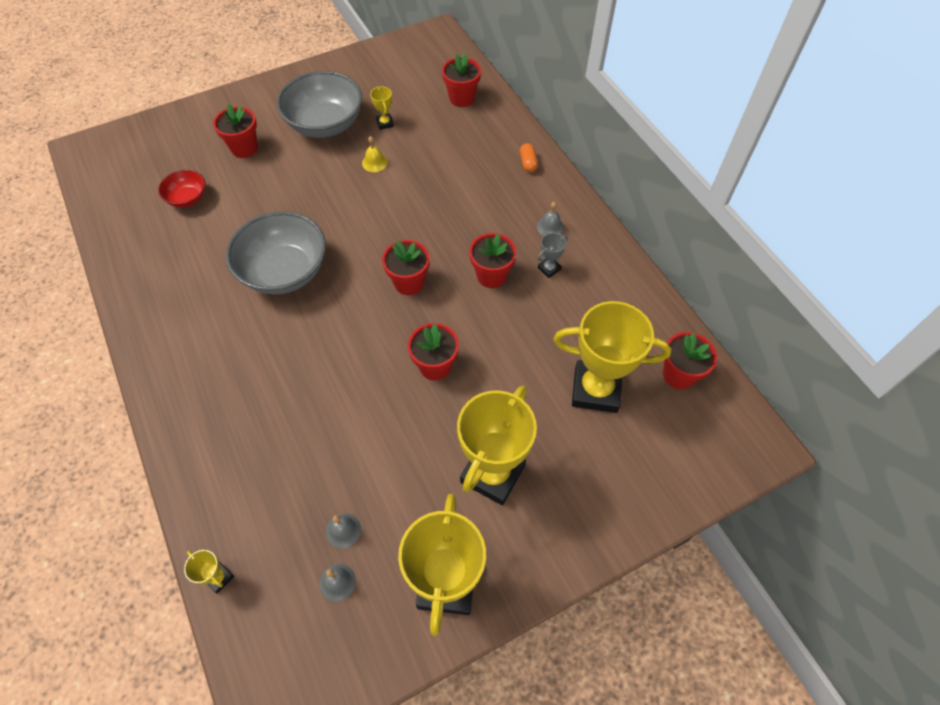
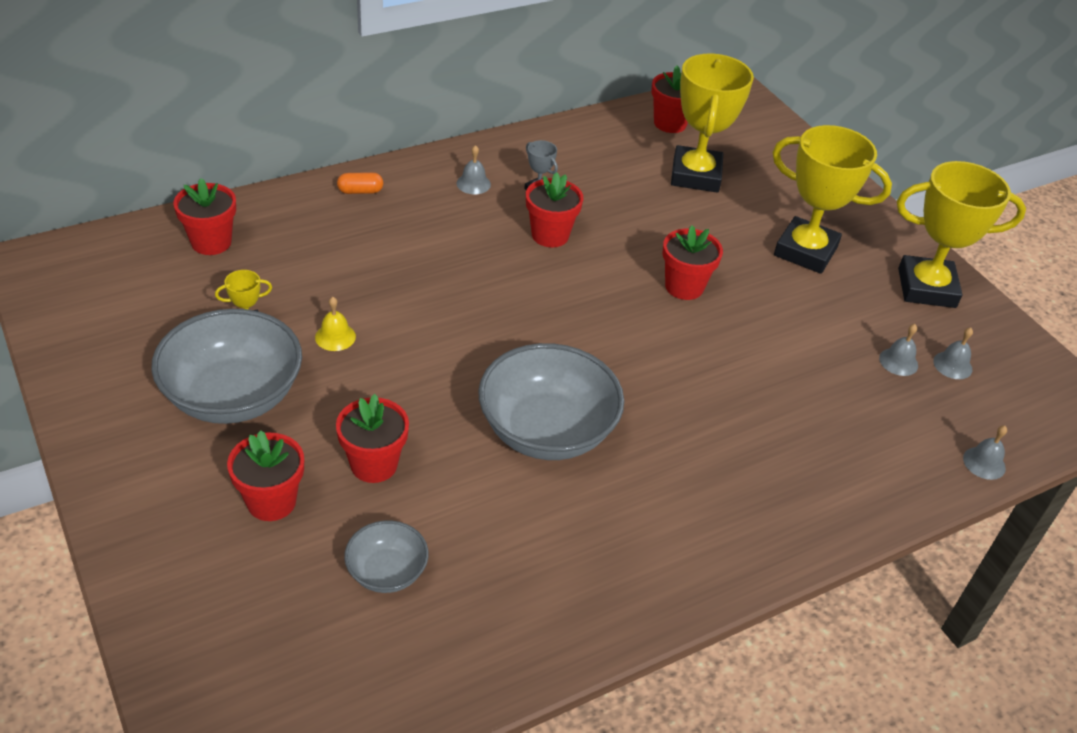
camera: 95 degrees left, 15 degrees down
(188, 198) = (387, 572): red bowl -> grey bowl
(219, 578) = (984, 463): yellow trophy -> grey bell
(409, 283) = (563, 305): red flower pot -> red flower pot (374, 464)

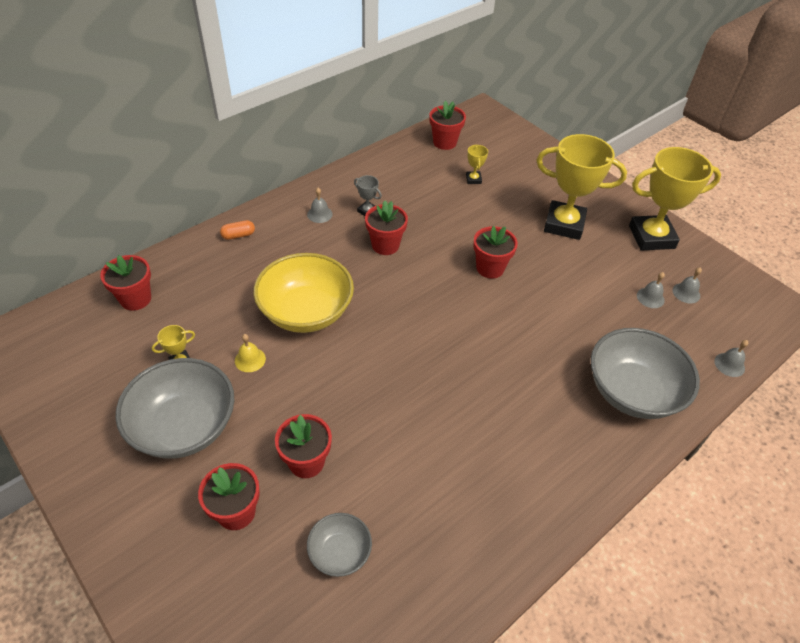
camera: 10 degrees left, 5 degrees up
(422, 295) = (306, 312): none -> yellow bowl
(547, 431) = (426, 405): grey bowl -> grey bowl (632, 391)
(695, 175) = (473, 179): yellow trophy -> yellow trophy, size x0.41

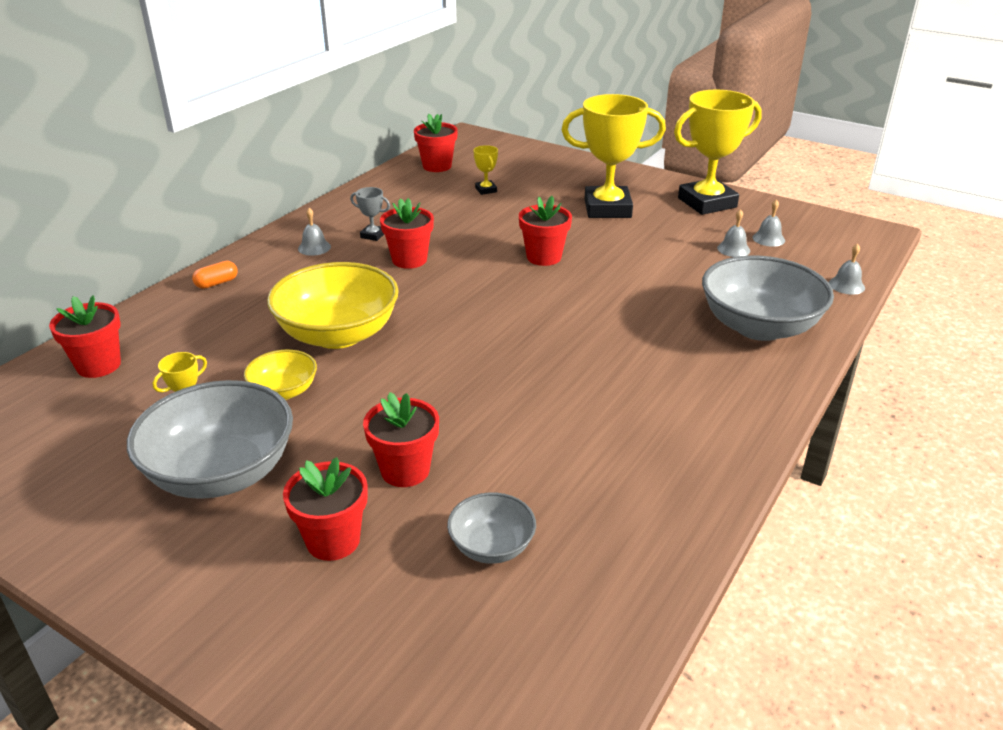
camera: 15 degrees left, 15 degrees down
(250, 359) = (284, 391): yellow bell -> yellow bowl

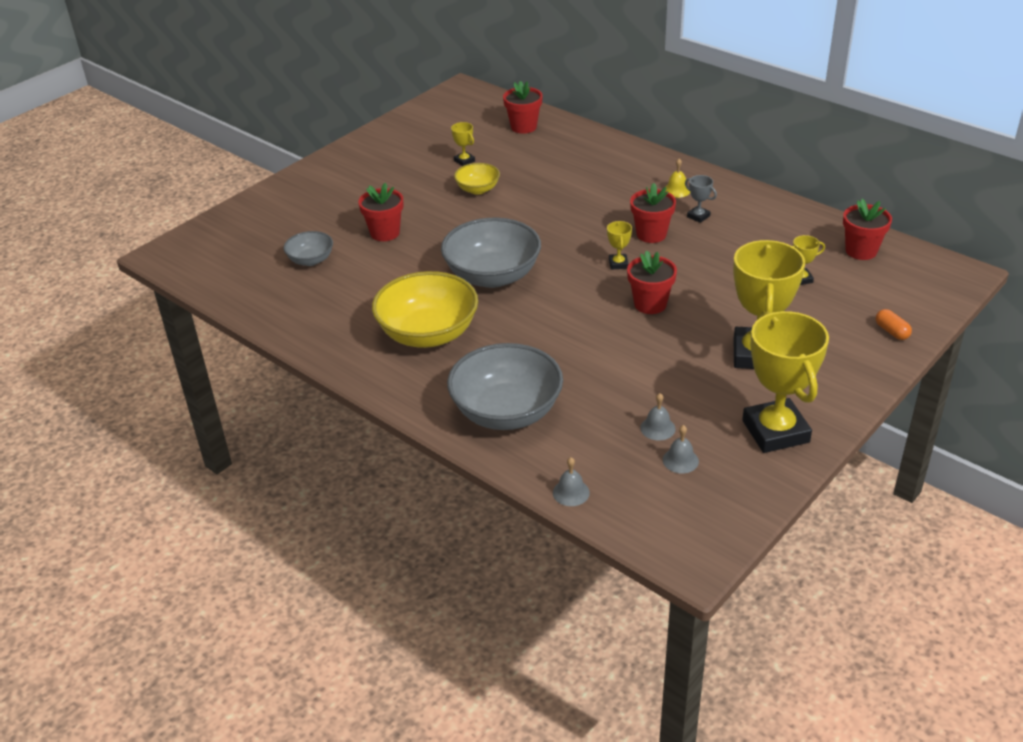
camera: 100 degrees right, 5 degrees up
(217, 283) = (622, 154): orange capsule -> orange capsule (891, 331)
(221, 473) = (405, 175): grey bowl -> grey bowl (492, 276)
(314, 247) = (677, 190): grey bell -> yellow bell
(333, 540) = (338, 211): red flower pot -> none
(338, 334) = (541, 206): yellow bowl -> yellow bowl (428, 334)
(373, 235) = (698, 216): grey trophy -> grey trophy turned 75 degrees counterclockwise
(471, 276) = (618, 264): none -> yellow trophy

